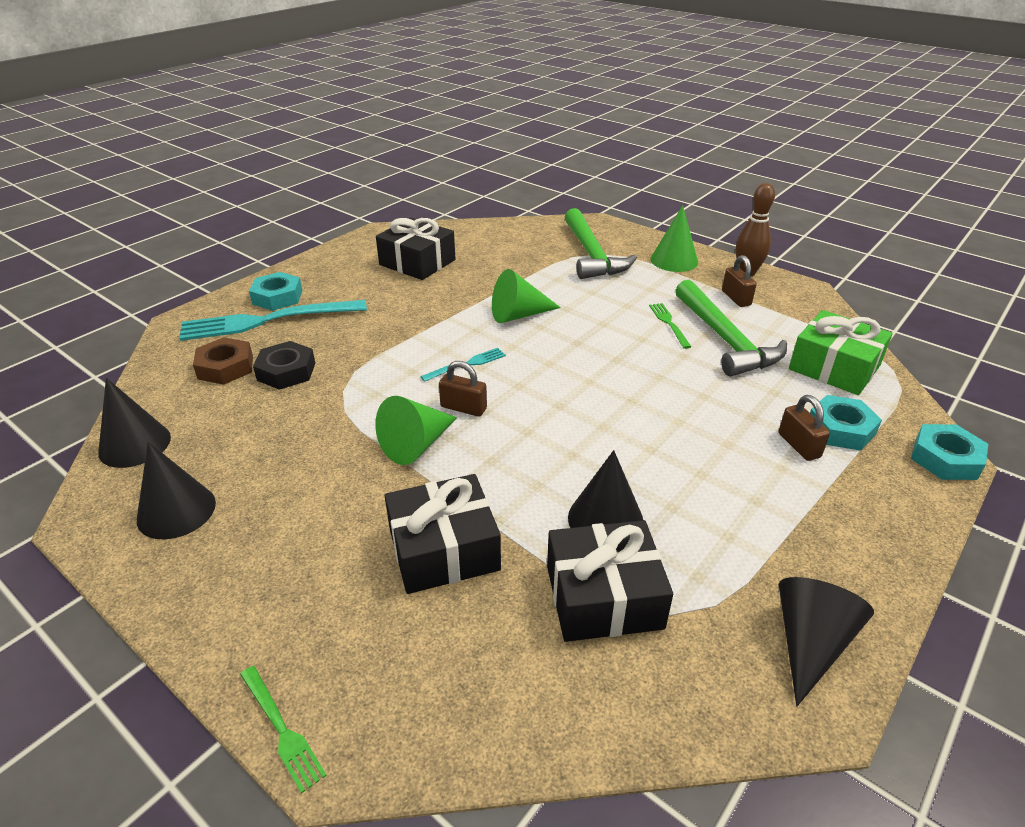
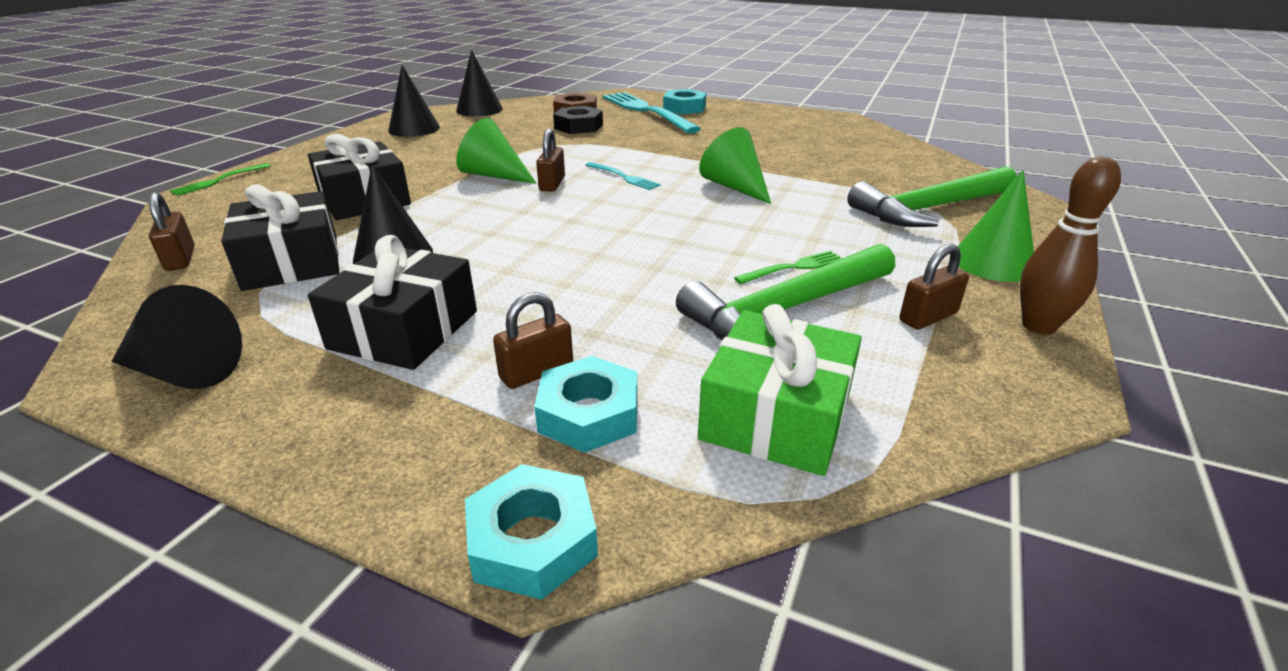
camera: 75 degrees right, 5 degrees down
(417, 262) = (797, 137): black gift -> black gift (404, 330)
(572, 707) = (180, 259): none -> brown padlock

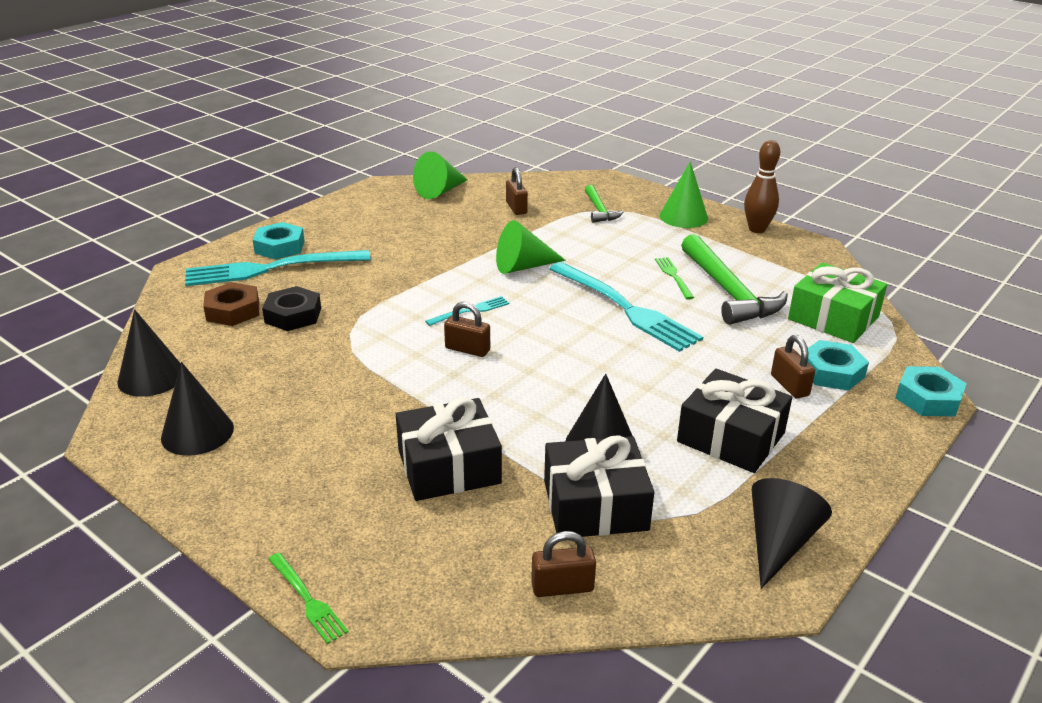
camera: 75 degrees left, 0 degrees up
(494, 175) = (422, 380): green cone -> green cone (440, 191)
(681, 246) = (627, 309): none -> turquoise fork
(928, 317) = (743, 253): brown padlock -> brown padlock (516, 208)
(930, 209) = (599, 210): green hammer -> green hammer, size x0.54

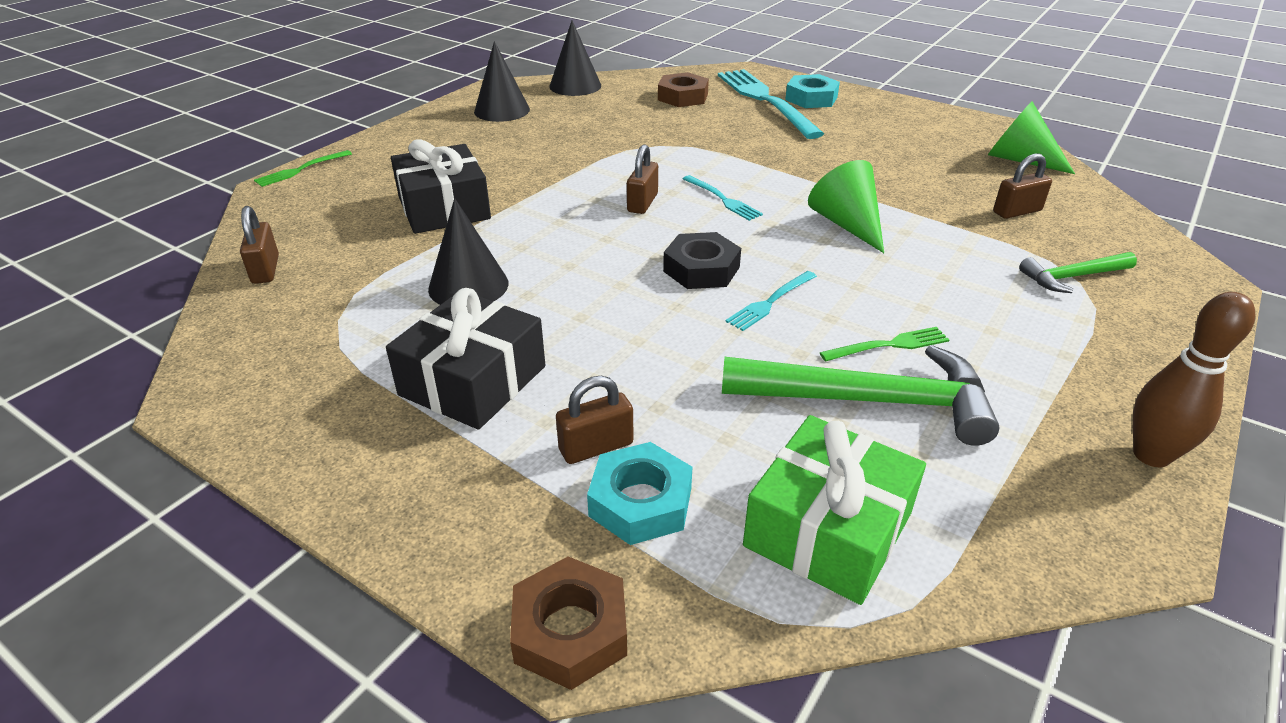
camera: 85 degrees right, 5 degrees up
(293, 315) = (683, 119): black nut -> black nut (701, 269)
(595, 505) = (369, 284): black gift -> none
(627, 309) = (770, 302): turquoise fork -> turquoise fork, size x0.46
(683, 217) = (1125, 362): green cone -> none
(728, 291) = (868, 400): green hammer -> green hammer turned 150 degrees counterclockwise
(779, 542) = (271, 405): black cone -> none
(928, 398) = (570, 631): turquoise nut -> brown nut

